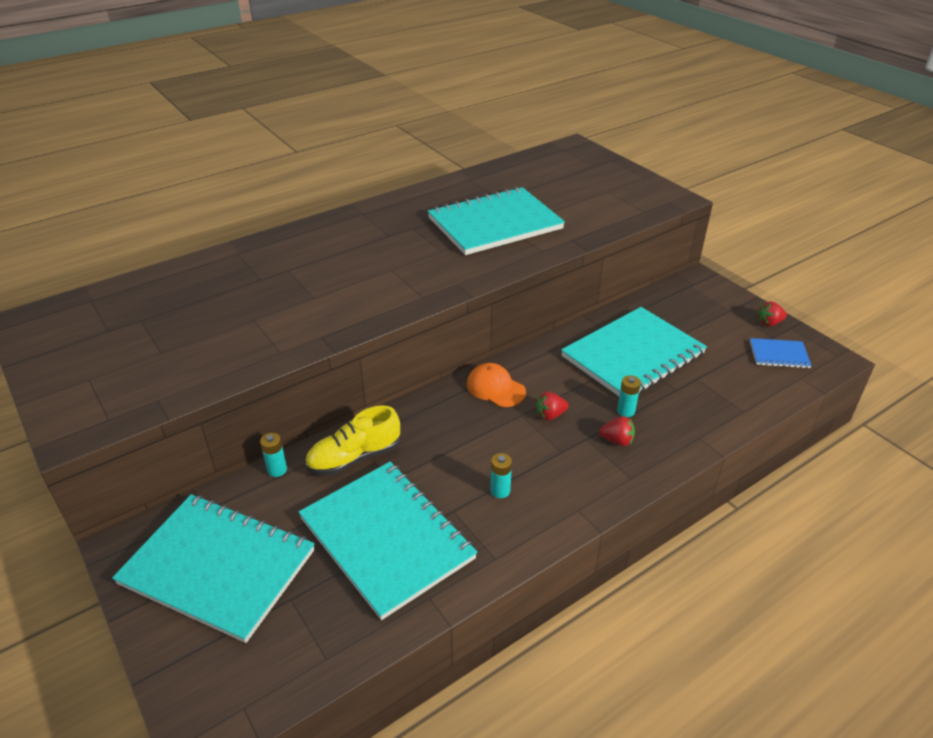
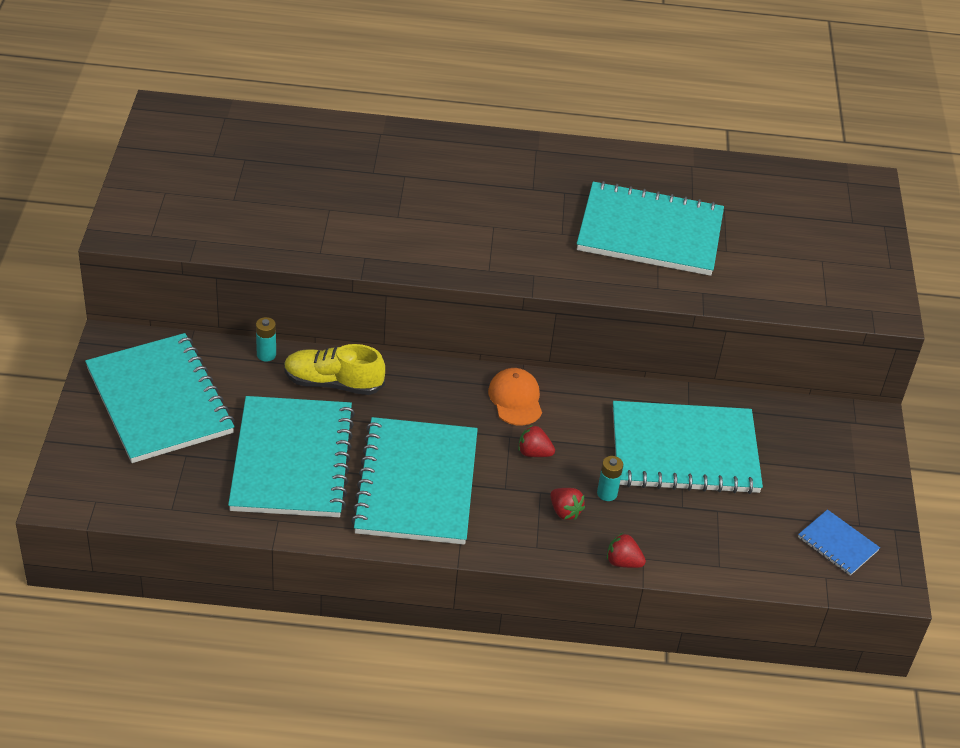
camera: 35 degrees right, 5 degrees up
(500, 491) = (416, 484): turquoise battery -> turquoise notebook
(769, 323) = (877, 510): red strawberry -> red strawberry (623, 562)

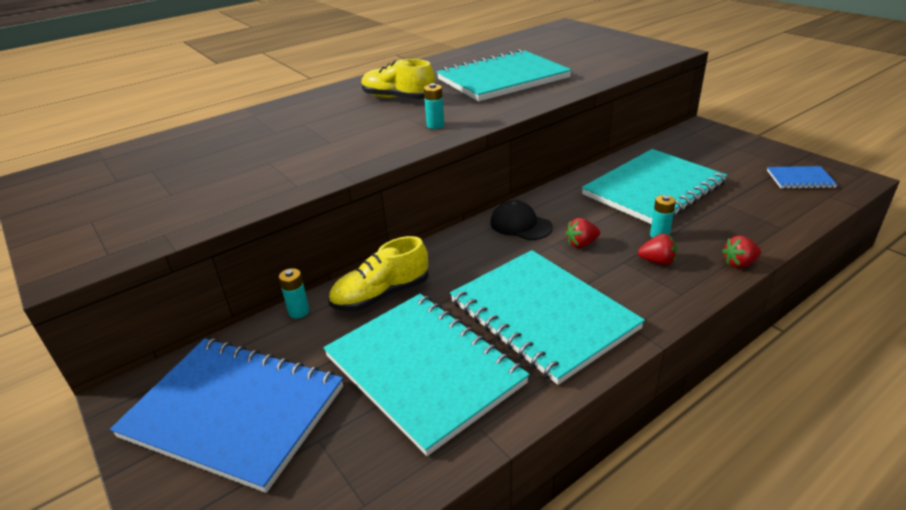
camera: 35 degrees left, 10 degrees down
(159, 401) = (234, 412): turquoise notebook -> blue notebook
(500, 255) = (435, 125): none -> turquoise battery
(515, 399) = (520, 225): orange cap -> black cap
(521, 194) = (398, 98): none -> yellow shoe

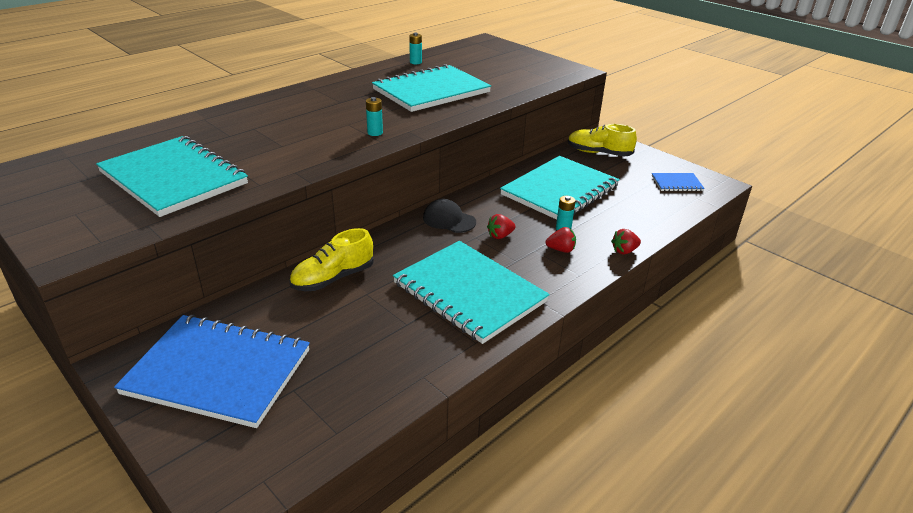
camera: 10 degrees left, 0 degrees up
(299, 311) = (262, 293): turquoise battery -> turquoise battery (415, 62)
(398, 98) = (338, 106): yellow shoe -> yellow shoe (598, 153)
(424, 370) = (375, 336): turquoise notebook -> turquoise notebook (173, 178)

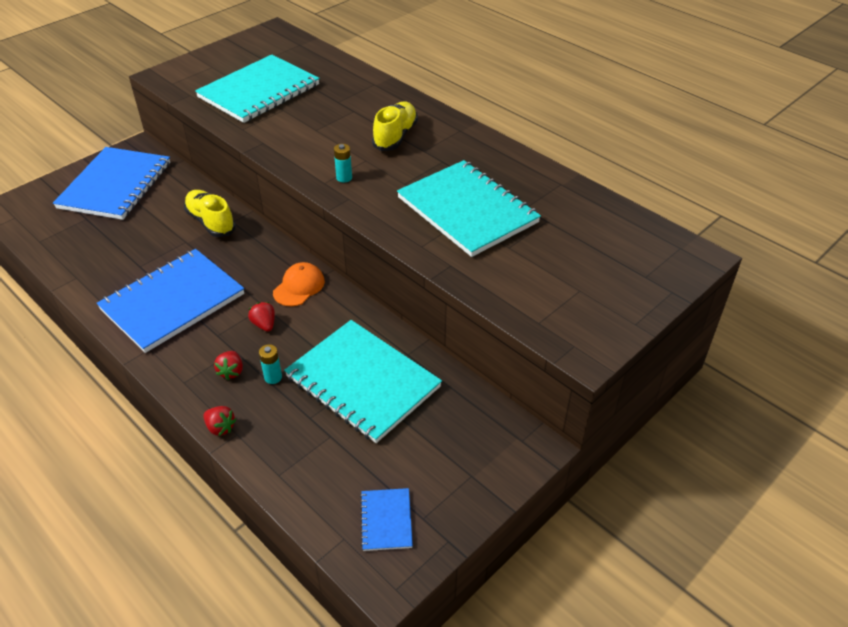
camera: 90 degrees right, 10 degrees up
(415, 62) = (568, 194): turquoise battery -> none
(449, 220) = (299, 287): black cap -> orange cap
(469, 292) = (172, 302): turquoise notebook -> blue notebook
(598, 153) = (477, 436): yellow shoe -> yellow shoe (395, 136)
(624, 251) = (220, 428): red strawberry -> red strawberry turned 150 degrees clockwise

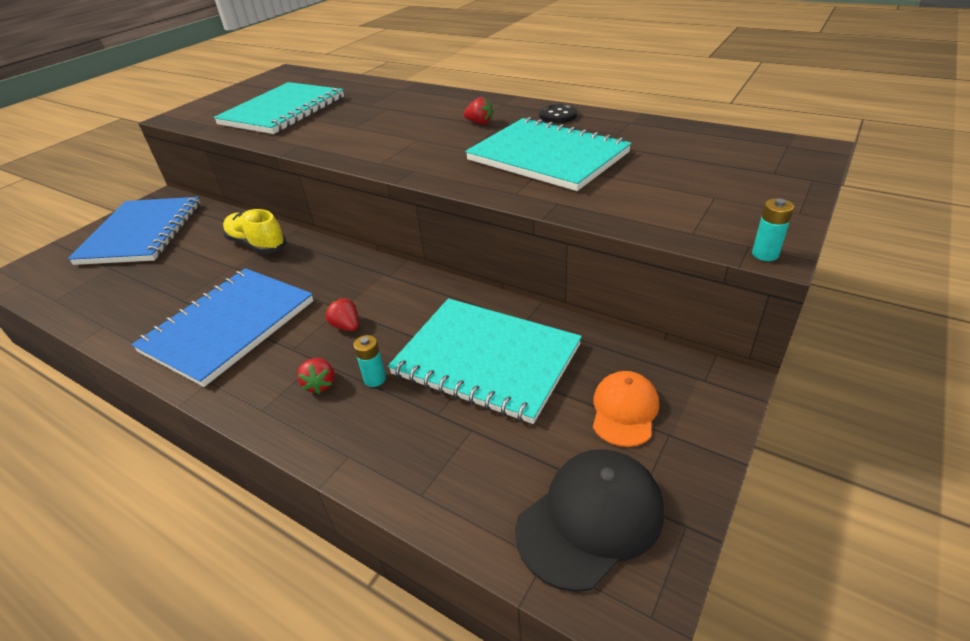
camera: 10 degrees left, 5 degrees down
(220, 428) = (324, 453): red strawberry -> red strawberry (479, 123)
(299, 287) = (375, 282): orange cap -> orange cap (624, 410)
(344, 178) = (400, 156): turquoise battery -> turquoise battery (765, 254)
(386, 520) = (590, 519): blue notebook -> black cap
(395, 136) = (440, 118): yellow shoe -> none
(502, 159) = (558, 115): none -> black button

